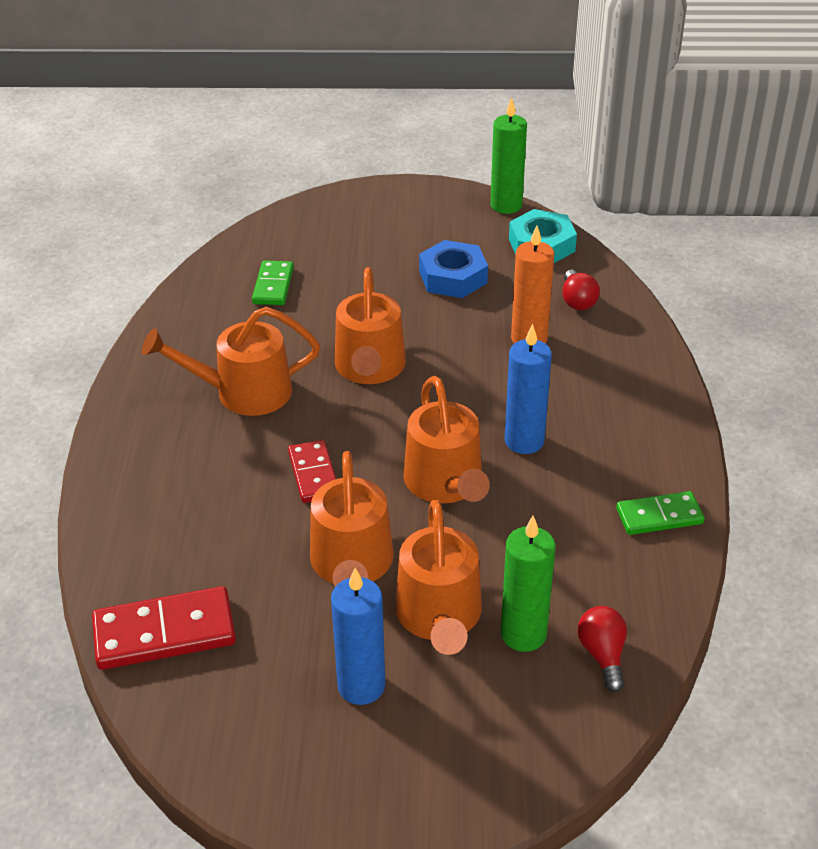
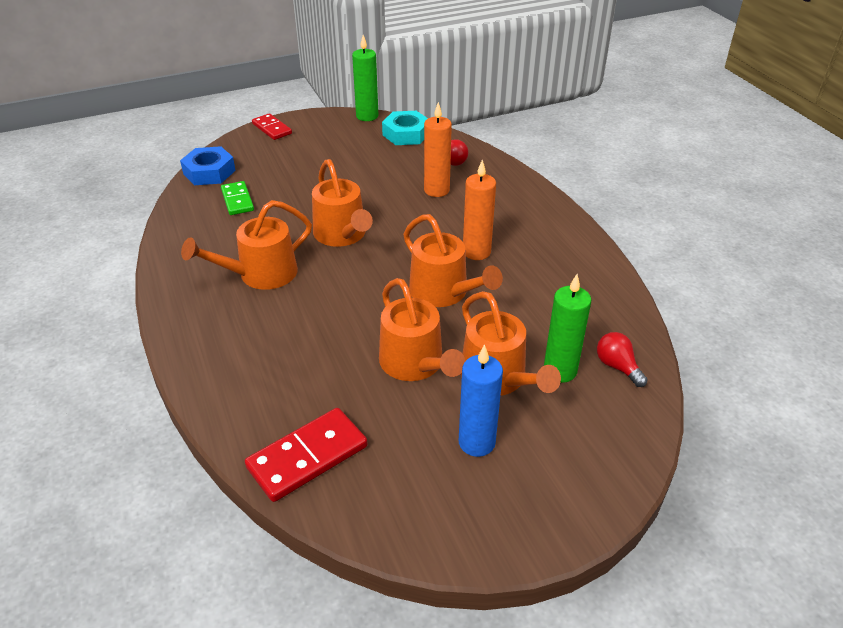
camera: 25 degrees left, 0 degrees up
(313, 474) = (348, 313): red domino -> red domino (272, 129)
(453, 277) = (361, 166): blue nut -> blue nut (209, 172)
(524, 441) = (476, 252): blue candle -> orange candle
(659, 516) = (591, 272): green domino -> none

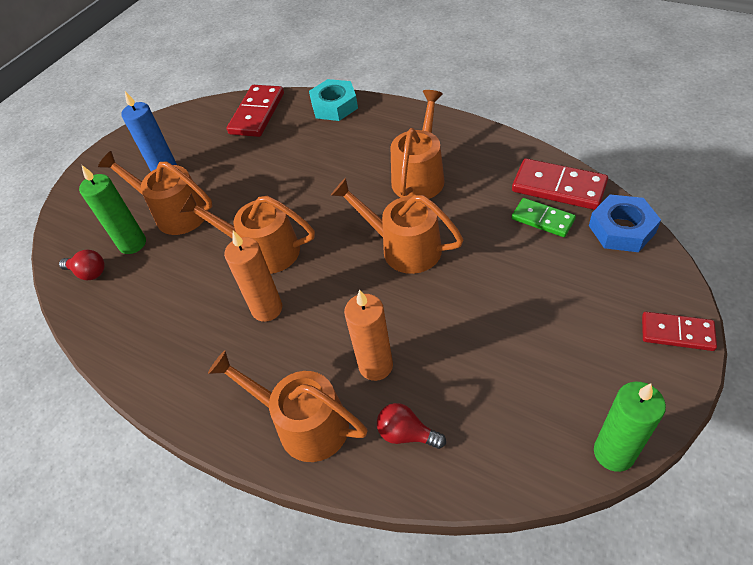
camera: 150 degrees right, 10 degrees up
(194, 210) = (558, 187): none -> red domino
(406, 134) = (517, 450): turquoise nut -> turquoise nut (334, 106)
(415, 364) = (239, 188): orange watering can -> orange watering can (304, 424)

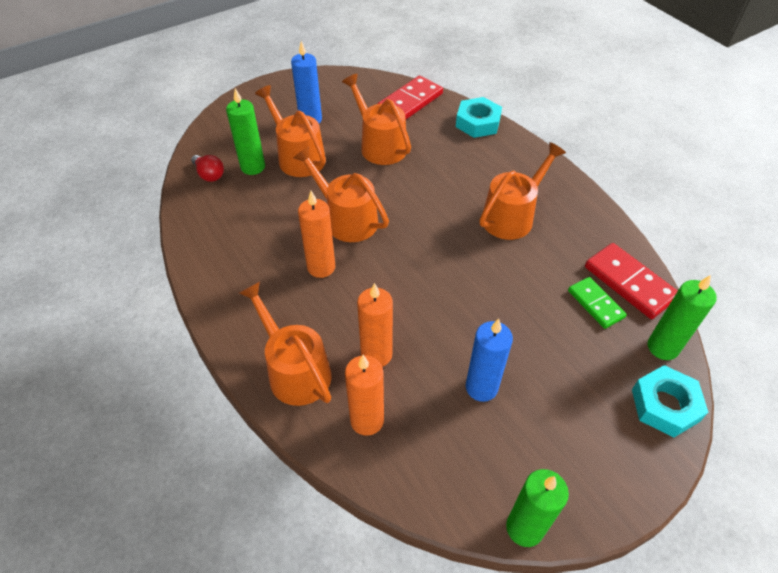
camera: 20 degrees right, 0 degrees up
(404, 248) = (459, 271): orange watering can -> orange watering can (380, 145)
(407, 434) = (367, 420): red light bulb -> orange candle
(493, 345) = (481, 387): none -> blue candle
(621, 229) = (662, 347): blue nut -> green candle
(656, 278) = (665, 405): none -> turquoise nut
(677, 333) = (651, 461): red domino -> none

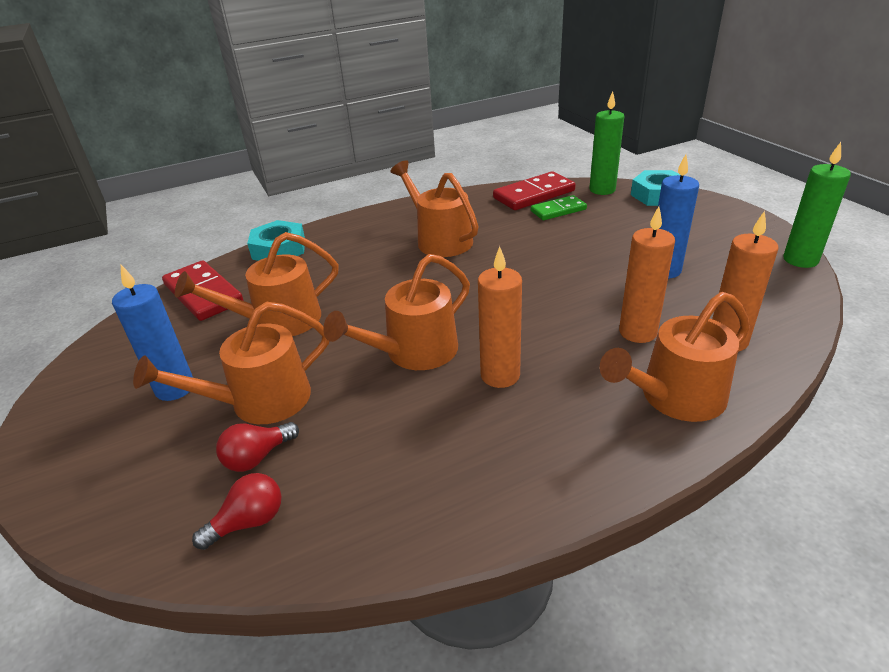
camera: 80 degrees left, 15 degrees down
(253, 167) = (257, 457): green candle -> red light bulb

